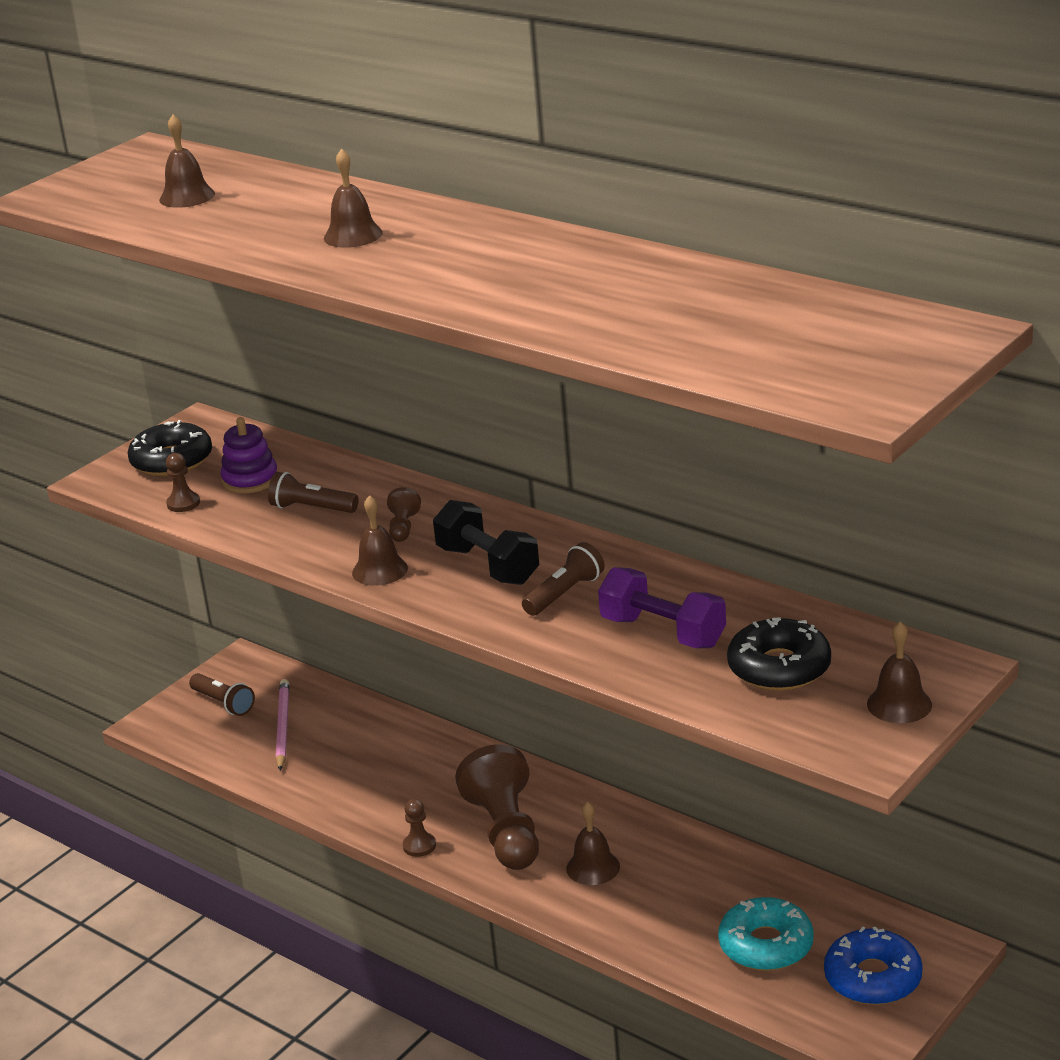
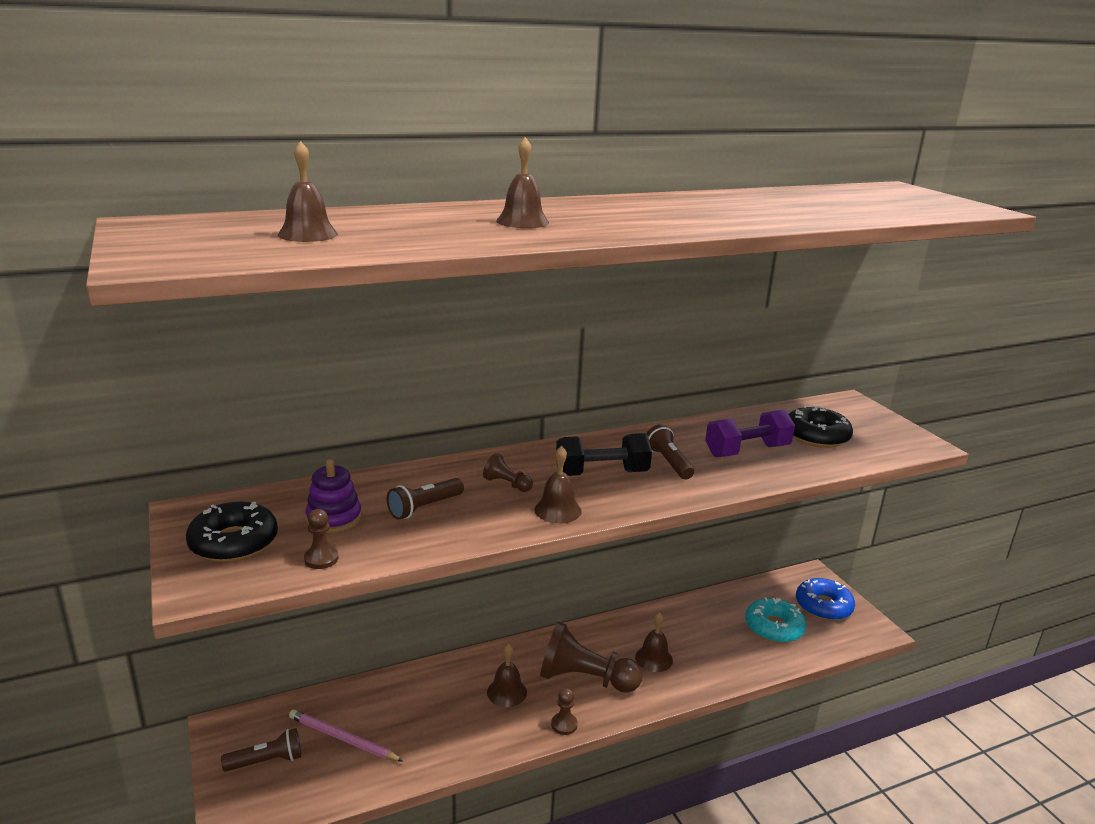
camera: 65 degrees left, 5 degrees down
(899, 704) = (877, 422): brown bell -> brown bell (507, 692)

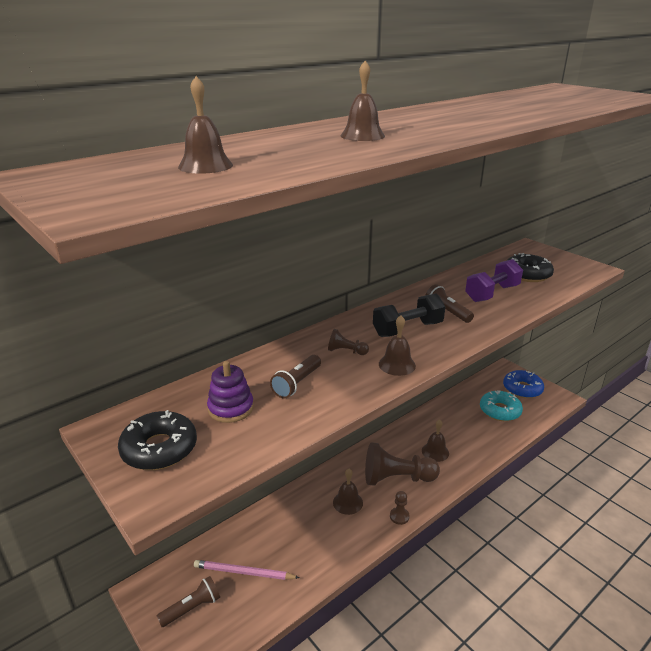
camera: 15 degrees left, 5 degrees up
(321, 559) = (243, 446): brown pawn -> none

